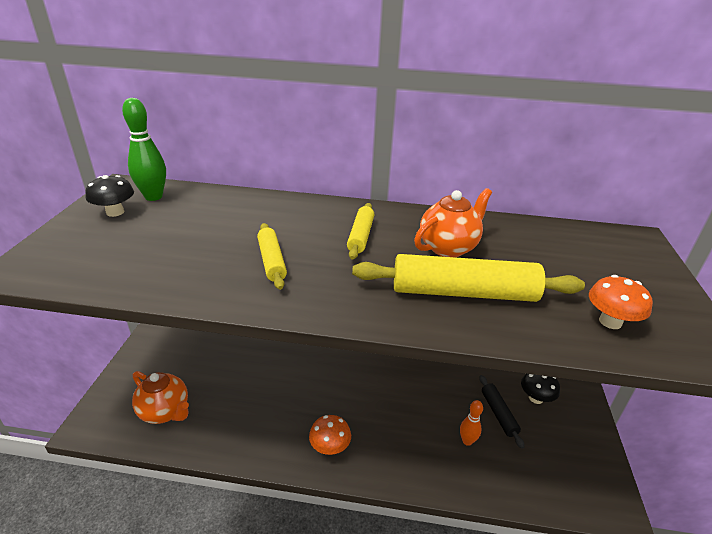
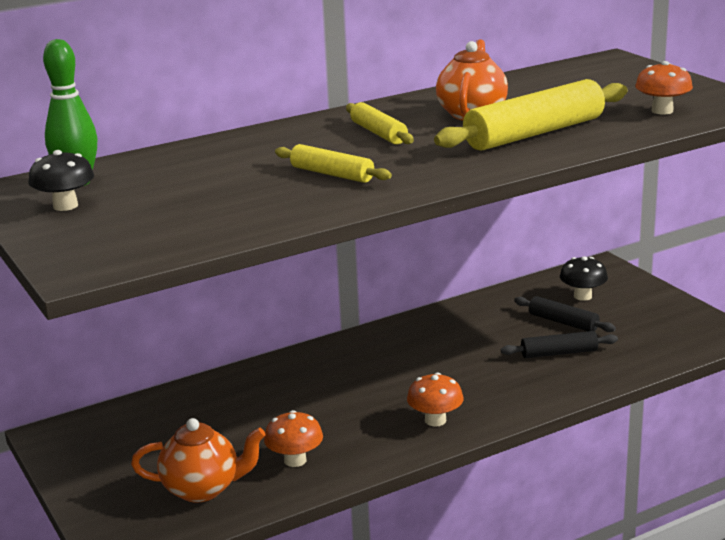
camera: 35 degrees left, 10 degrees down
(227, 423) = (295, 460): none -> orange mushroom
(467, 441) = (559, 353): orange bowling pin -> black rolling pin

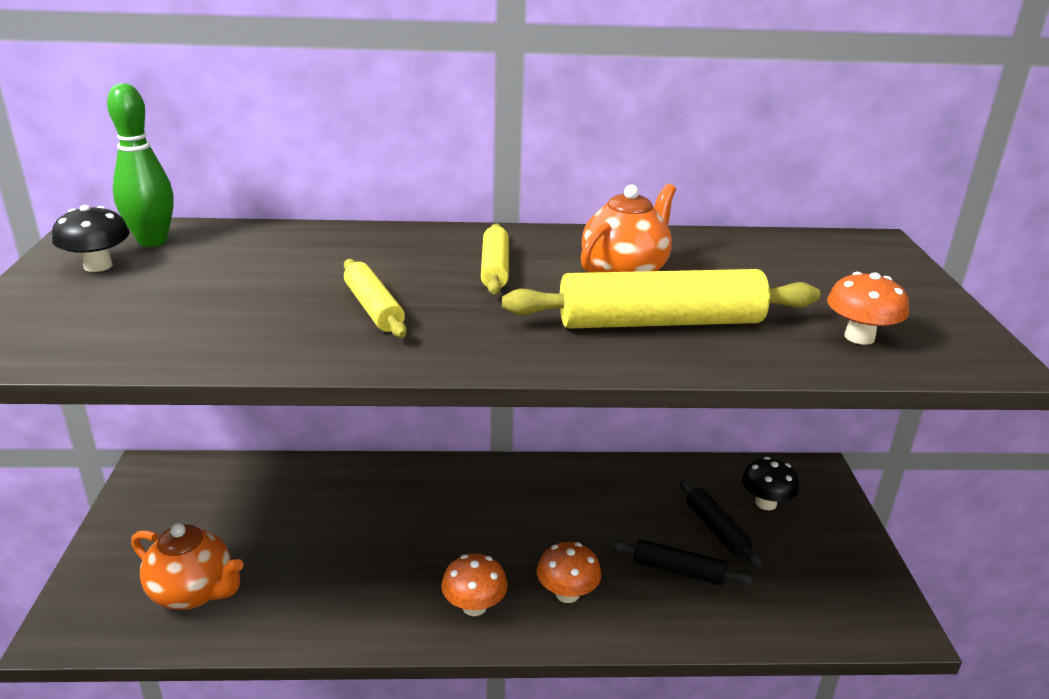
camera: 25 degrees right, 5 degrees up
(295, 460) = (301, 596): orange mushroom -> orange mushroom (567, 593)

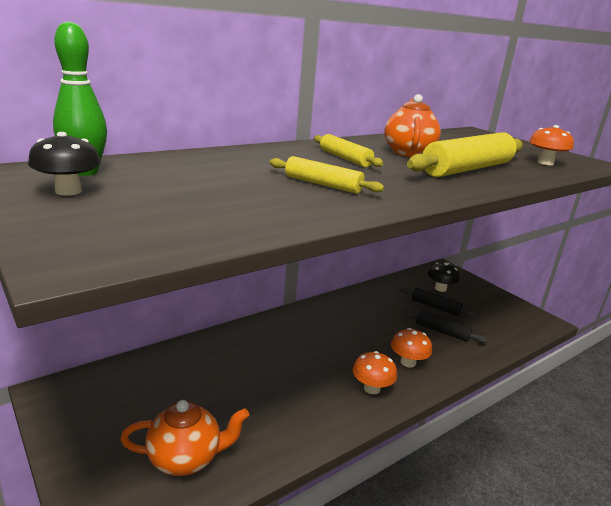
camera: 35 degrees left, 5 degrees down
(678, 571) = (442, 331): black rolling pin -> black rolling pin turned 45 degrees clockwise

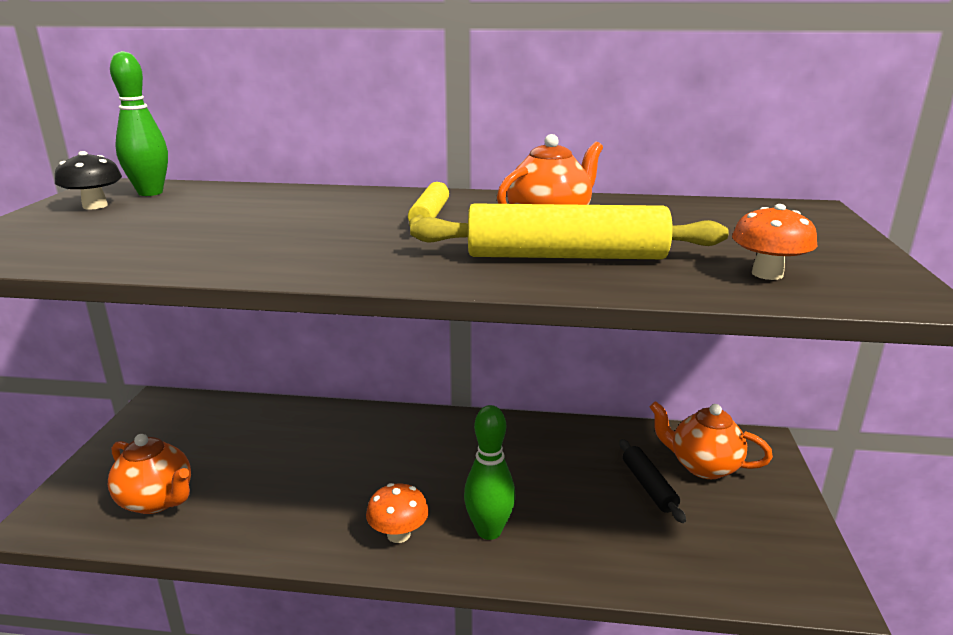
camera: 45 degrees right, 0 degrees up
(323, 184) = (303, 238): yellow rolling pin -> none
(408, 362) = (489, 531): orange mushroom -> green bowling pin
(440, 288) = (703, 466): black mushroom -> orange teapot
(442, 331) = (602, 520): black rolling pin -> none

